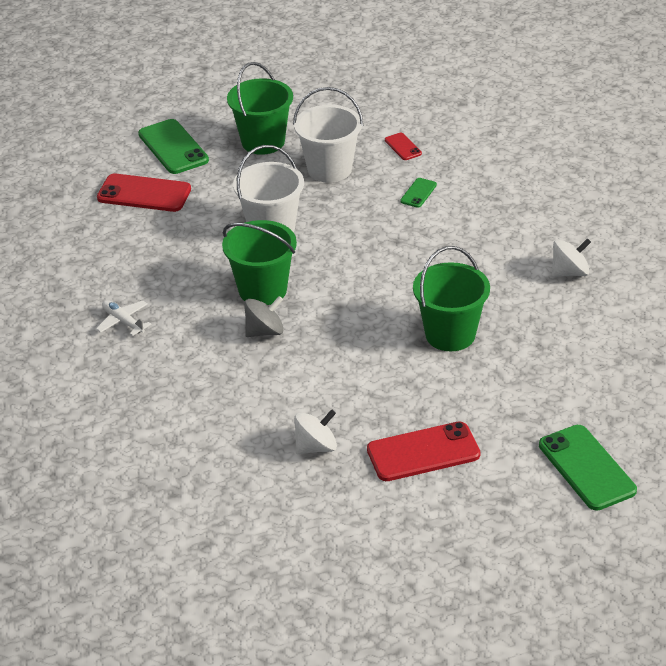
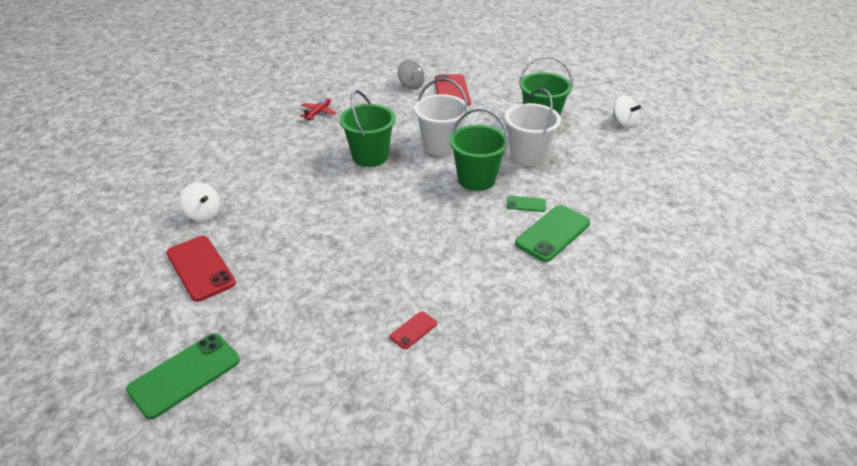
camera: 70 degrees right, 0 degrees up
(123, 321) = (318, 113): white plane -> red plane
(173, 147) = (508, 90): green phone -> green phone (553, 233)
(264, 331) = (324, 166): grey spinning top -> grey spinning top (411, 85)
(403, 147) = (583, 184): red phone -> red phone (413, 330)
(450, 334) = (348, 256): green bucket -> green bucket (476, 179)
(569, 272) = (462, 316): white spinning top -> white spinning top (623, 123)

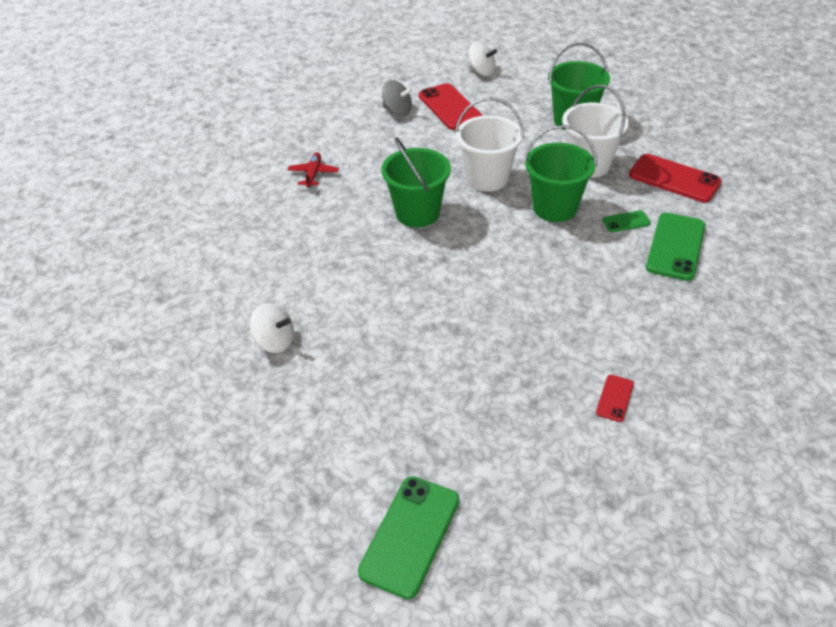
camera: 20 degrees left, 5 degrees up
(200, 268) = (326, 408): red phone -> red phone (674, 179)
(623, 123) = (658, 100): white spinning top -> white spinning top (481, 71)

